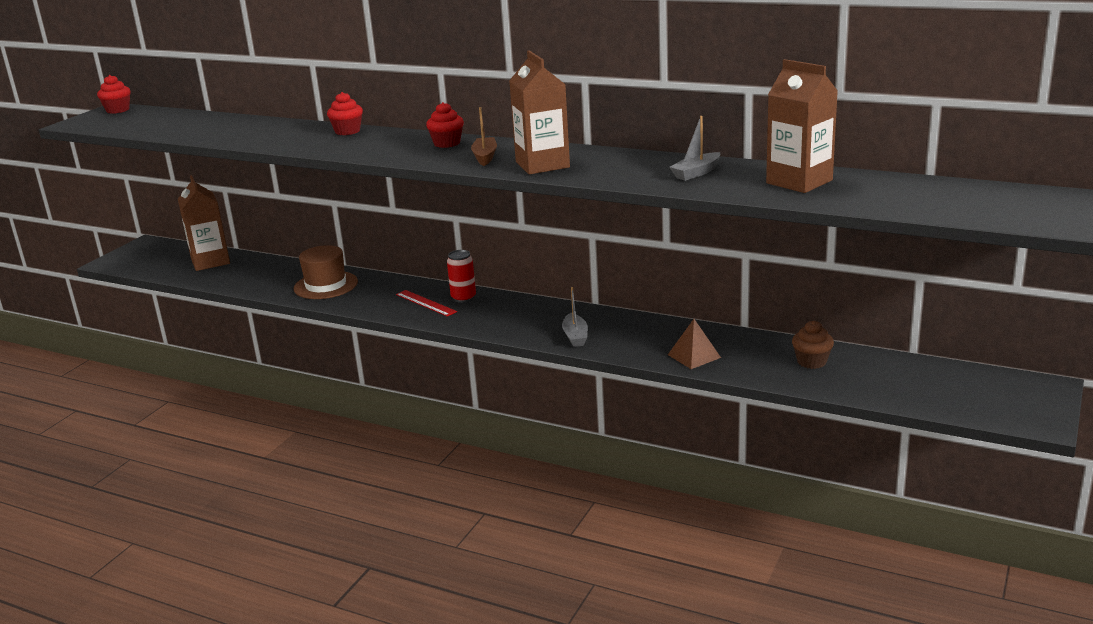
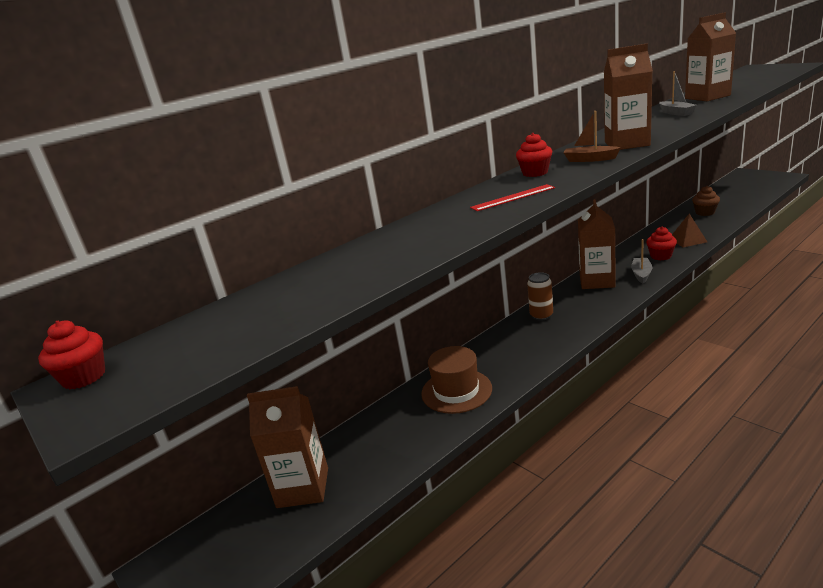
camera: 65 degrees left, 0 degrees up
(347, 131) = (444, 211): red cupcake -> red cupcake (661, 256)
(426, 303) = (540, 334): red ruler -> red ruler (513, 197)
(463, 298) = (541, 316): red can -> brown can
(552, 314) = (597, 281): none -> brown carton
(575, 336) = (641, 274): grey boat -> grey boat turned 90 degrees counterclockwise

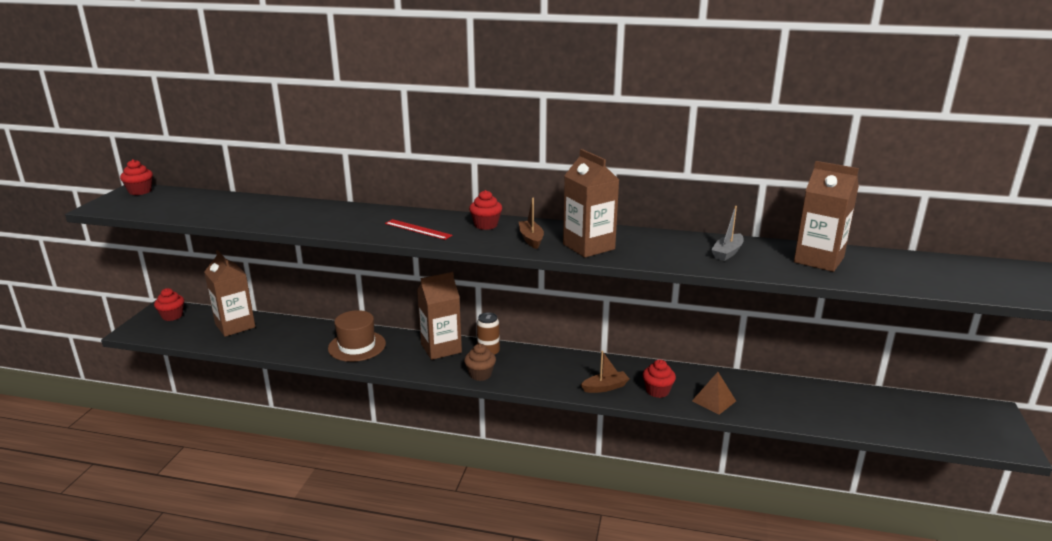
camera: 50 degrees right, 0 degrees up
(195, 557) = (172, 316): none -> red cupcake
(597, 281) = (573, 366): brown carton -> brown carton (441, 348)
(641, 274) = (605, 387): grey boat -> brown boat
(705, 212) = (809, 400): brown cupcake -> brown cupcake (480, 374)

